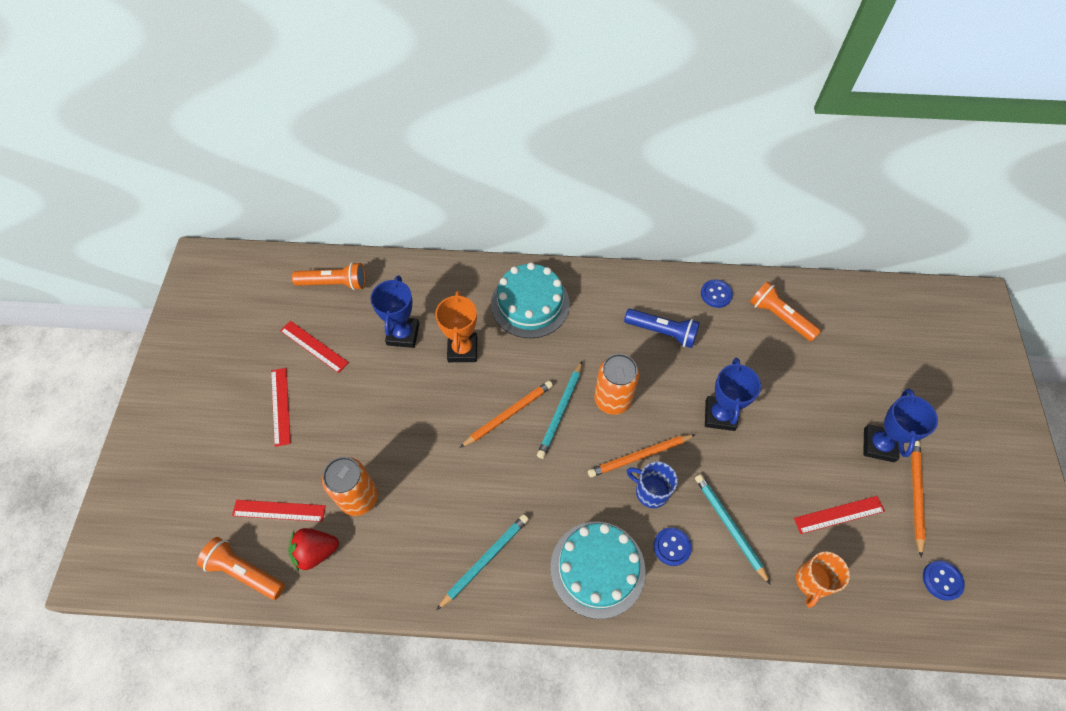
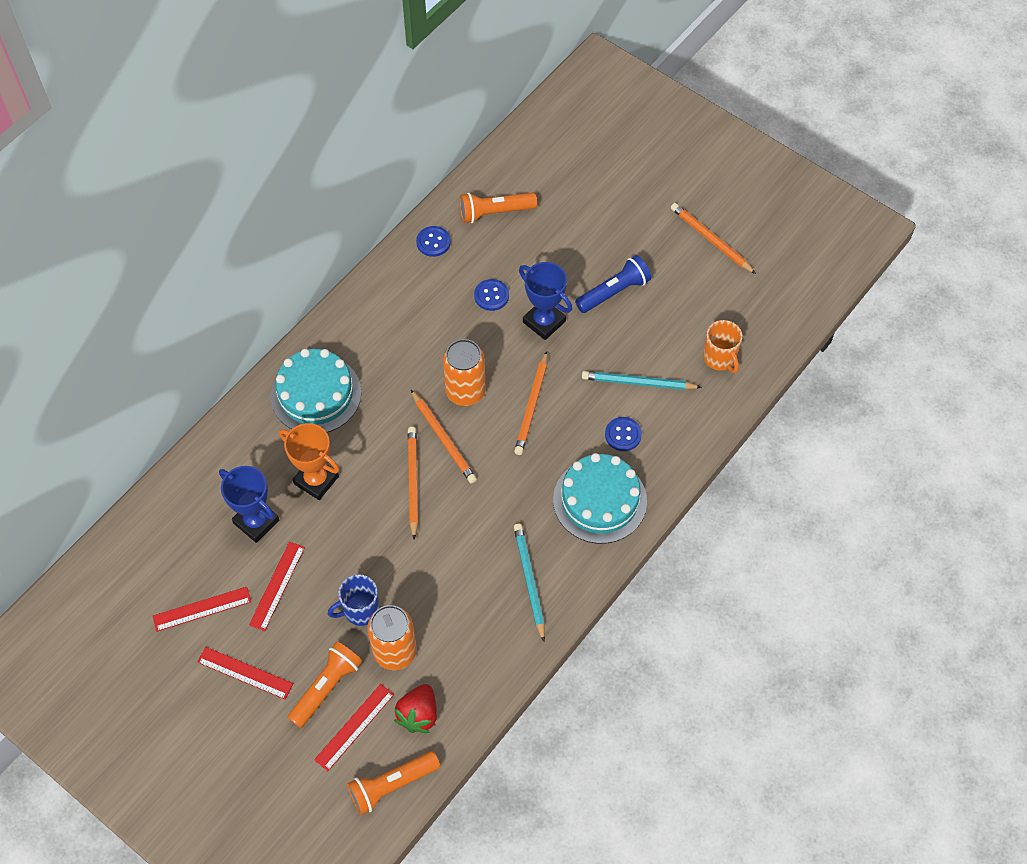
camera: 55 degrees left, 0 degrees up
(334, 283) = (142, 552): orange flashlight -> orange flashlight (326, 687)
(560, 411) = (443, 438): turquoise pencil -> orange pencil
(651, 491) = (567, 418): blue mug -> blue mug (360, 610)
(662, 332) = (434, 309): blue flashlight -> blue flashlight (614, 292)
(838, 514) = (686, 301): red ruler -> red ruler (277, 586)
(879, 445) = (656, 232): blue trophy -> none
(942, 580) = (780, 274): blue button -> blue button (491, 296)

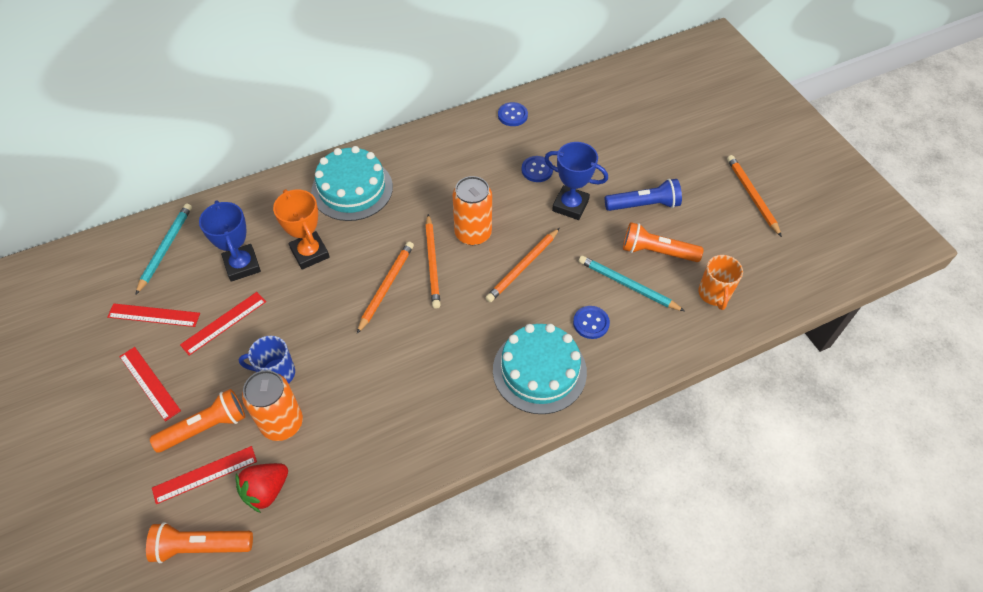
camera: 25 degrees right, 5 degrees down
(495, 212) = (574, 112): orange flashlight -> orange flashlight (657, 252)
(529, 581) = (436, 414): turquoise pencil -> turquoise pencil (165, 248)
(544, 322) = (570, 205): blue trophy -> blue trophy turned 45 degrees counterclockwise

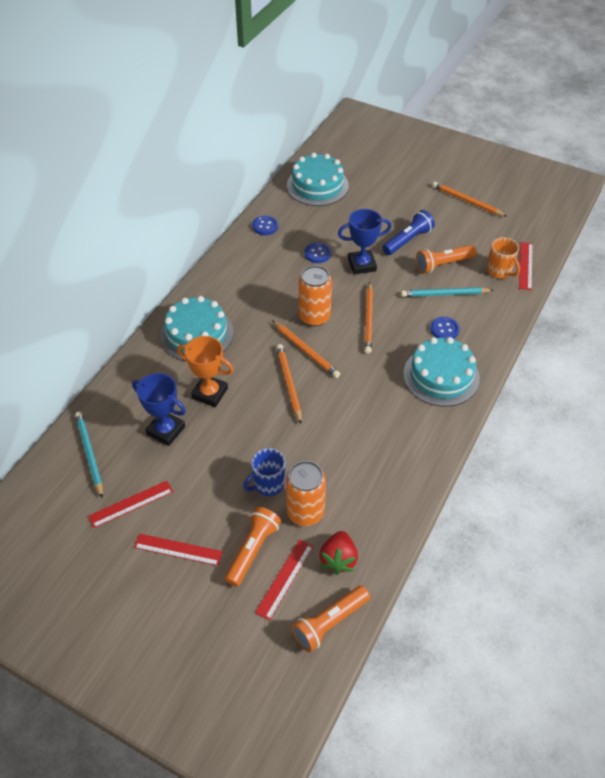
camera: 35 degrees left, 5 degrees down
(223, 323) = (193, 476): red ruler -> red ruler (525, 265)
(604, 98) = (317, 185): none -> turquoise cake

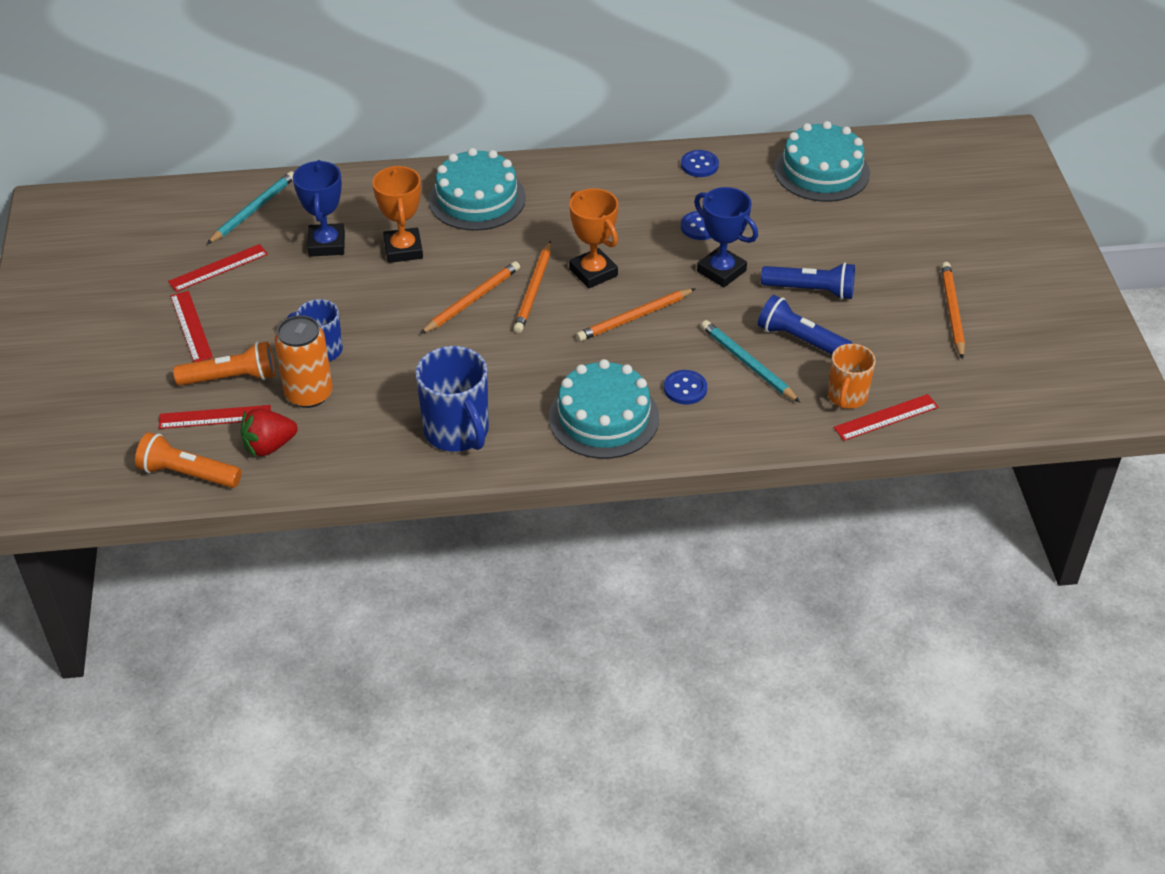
camera: 55 degrees right, 5 degrees down
(131, 504) = (218, 268): red ruler -> red ruler turned 60 degrees counterclockwise
(314, 317) = (593, 272): orange can -> orange trophy
(401, 450) = (457, 432): none -> blue mug
(443, 264) = (801, 340): orange flashlight -> blue flashlight

